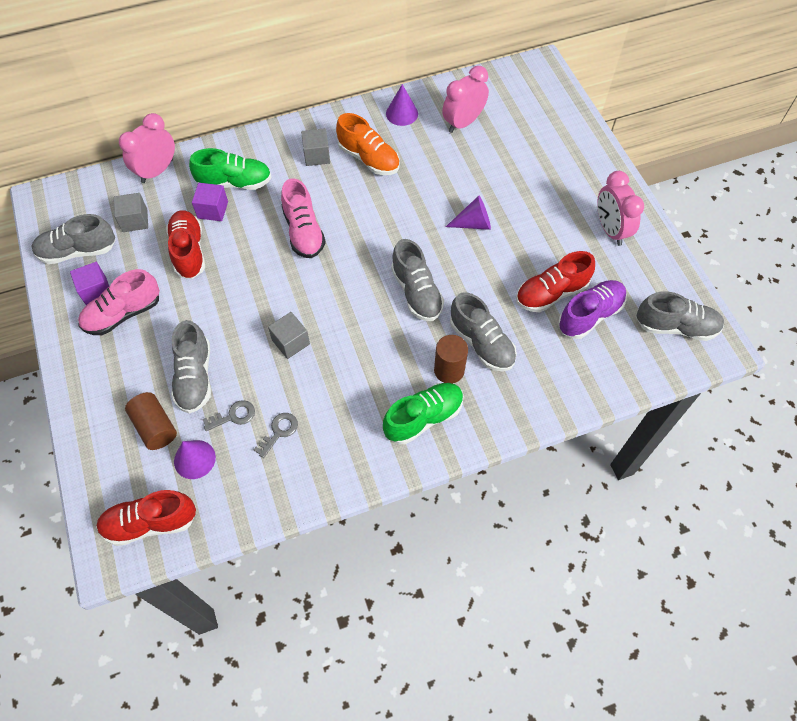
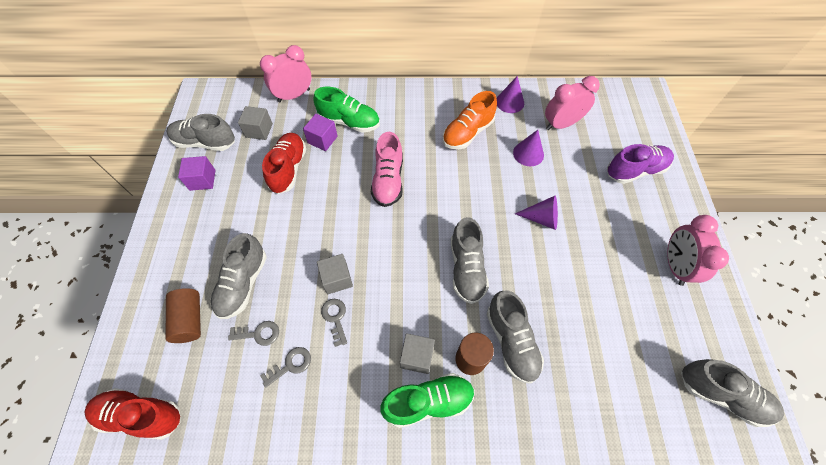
camera: 20 degrees right, 0 degrees up
(123, 314) = (213, 206): pink shoe -> none
(194, 459) = (207, 364): purple cone -> purple cone (528, 153)
(305, 377) = (335, 318): none -> grey key
(317, 156) = (425, 118): grey cube -> grey cube (417, 356)
(369, 159) = (467, 133): orange shoe -> orange shoe turned 75 degrees clockwise
(551, 293) = (596, 312): red shoe -> none
(590, 315) = (630, 350): purple shoe -> purple shoe (635, 171)

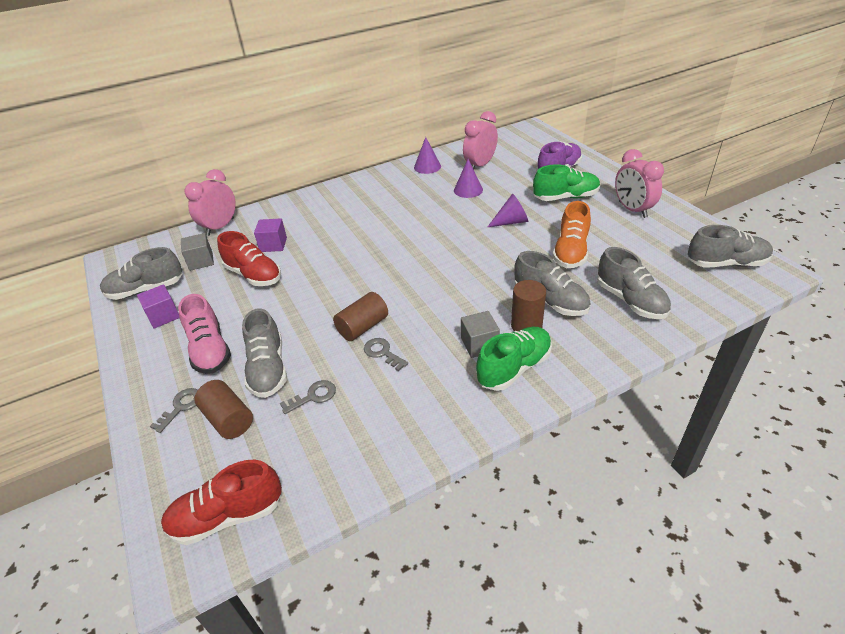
camera: 25 degrees left, 20 degrees down
(288, 169) = (253, 275): red shoe -> red shoe turned 150 degrees clockwise
(290, 365) = (364, 403): grey key -> grey key (181, 407)
(337, 279) = (363, 327): grey cube -> brown cylinder
(349, 122) = (291, 225): green shoe -> green shoe (565, 197)
(388, 180) = (359, 247): pink shoe -> pink shoe (209, 350)
(466, 268) = (475, 273): grey shoe -> grey shoe (630, 301)
(467, 133) = (406, 195): orange shoe -> orange shoe (571, 252)

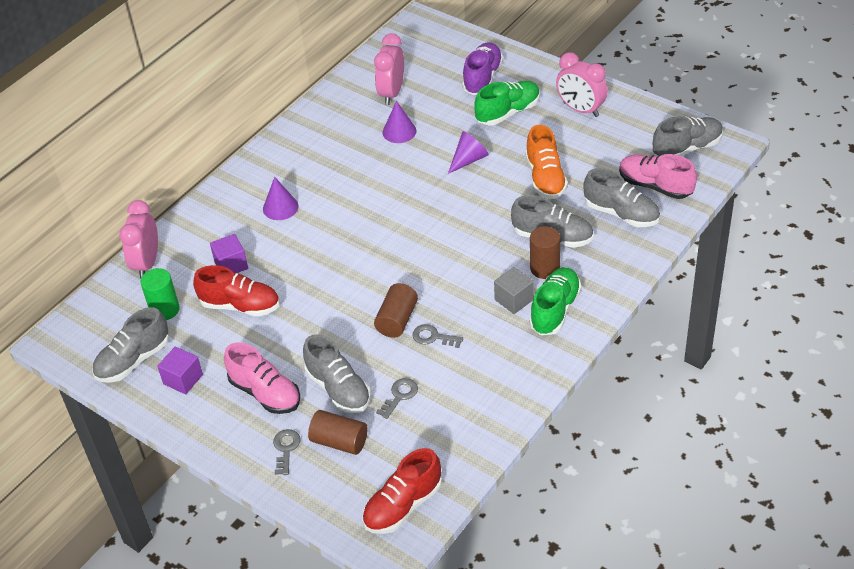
camera: 25 degrees left, 5 degrees up
(201, 261) = (165, 310): grey cube -> green cylinder
(427, 167) = (332, 111): purple cone -> purple cone (280, 207)
(678, 286) = (655, 186): none -> pink shoe

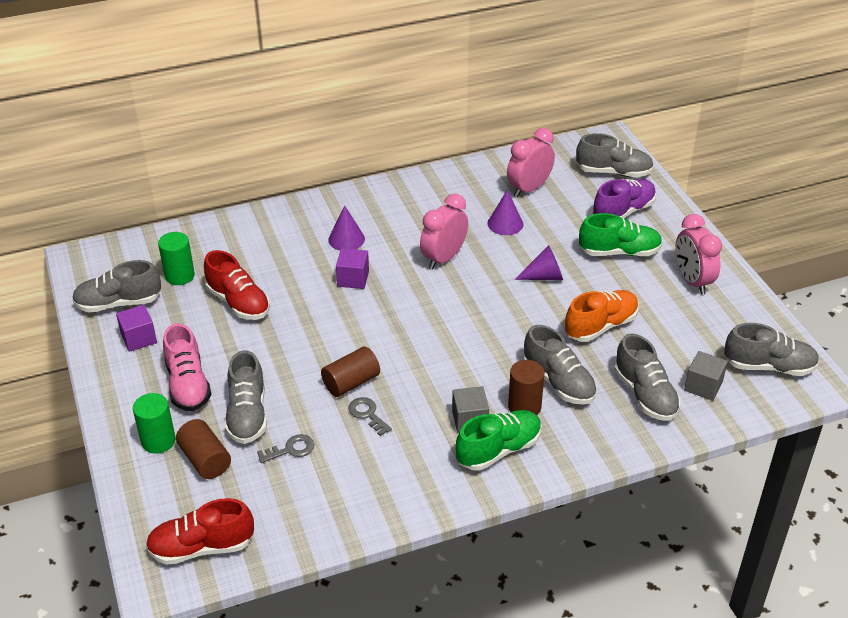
camera: 30 degrees right, 5 degrees down
(147, 263) = (202, 232): pink clock -> pink clock (443, 258)
(231, 265) = (263, 266): purple cube -> purple cube (353, 279)
(286, 449) = (158, 441): grey key -> green cylinder
(446, 48) = (613, 172): none -> grey shoe
(545, 178) = (601, 326): orange shoe -> orange shoe turned 150 degrees counterclockwise
(655, 186) = (703, 386): pink shoe -> grey cube

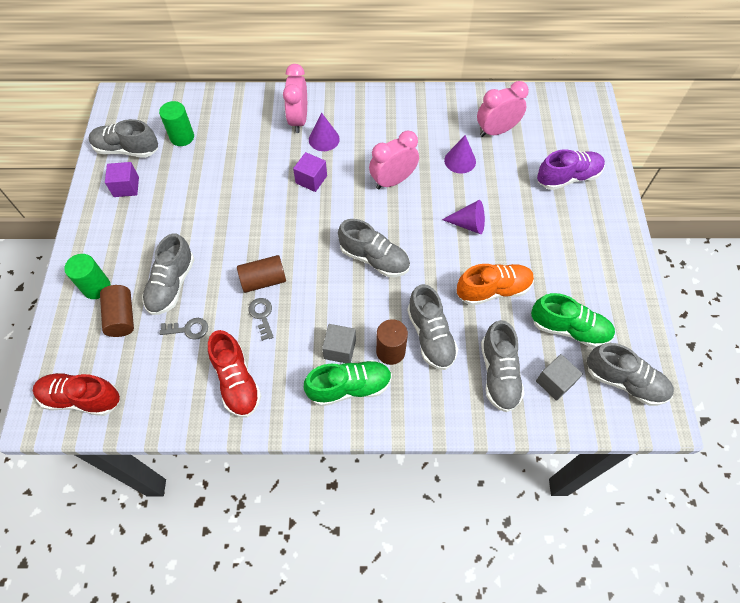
camera: 20 degrees right, 20 degrees up
(188, 385) = (141, 242): pink shoe -> none
(238, 303) = (213, 176): red shoe -> red shoe (237, 381)
(613, 172) = (578, 134): grey shoe -> grey shoe (374, 259)
(619, 252) = (545, 218): green shoe -> green shoe (569, 329)
(692, 281) = (596, 268): pink clock -> pink clock (298, 120)

